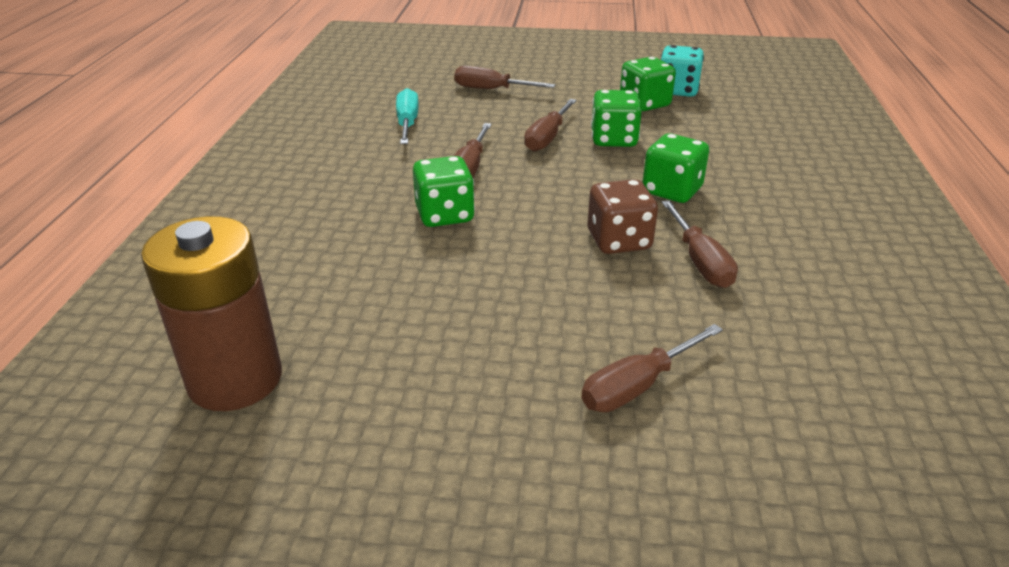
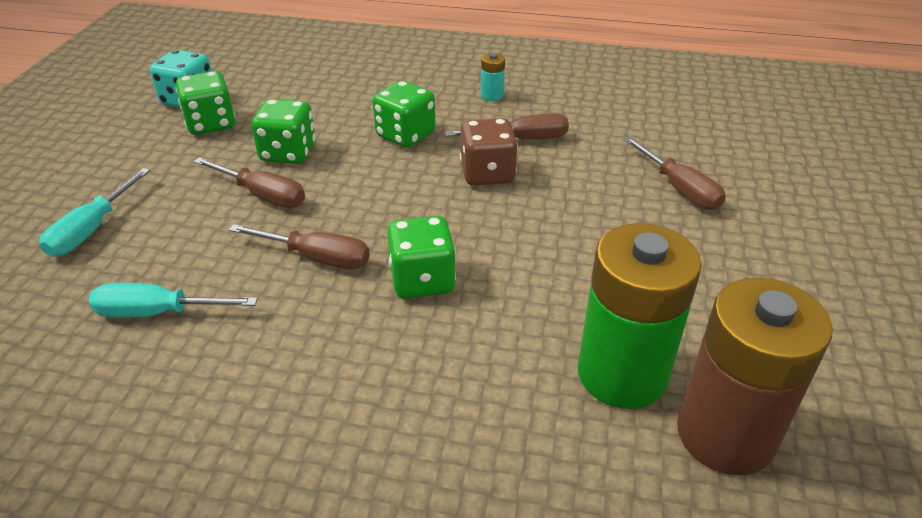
camera: 85 degrees left, 5 degrees up
(319, 321) = (622, 374): none -> green battery
(491, 89) = (91, 230): brown screwdriver -> turquoise screwdriver
(791, 238) = (492, 96): none -> turquoise battery

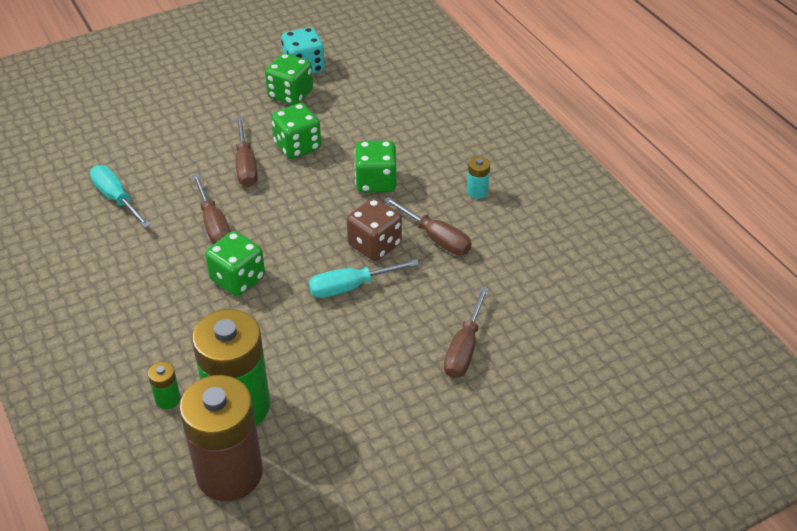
camera: 50 degrees right, 5 degrees up
(91, 230) = (150, 127): turquoise screwdriver -> turquoise screwdriver (350, 287)
(554, 433) = (168, 399): none -> green battery

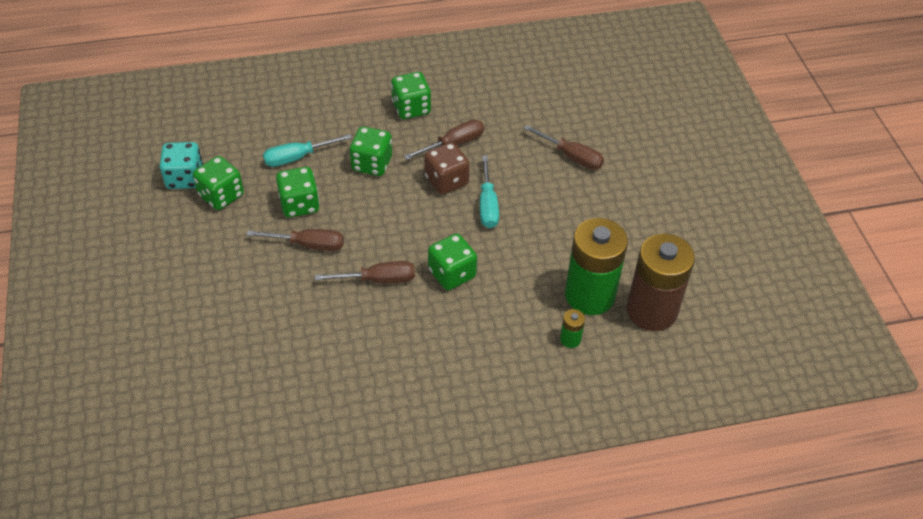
camera: 75 degrees left, 5 degrees up
(116, 198) = (308, 348): turquoise screwdriver -> turquoise screwdriver (297, 158)
(477, 191) = (411, 108): turquoise battery -> green dice

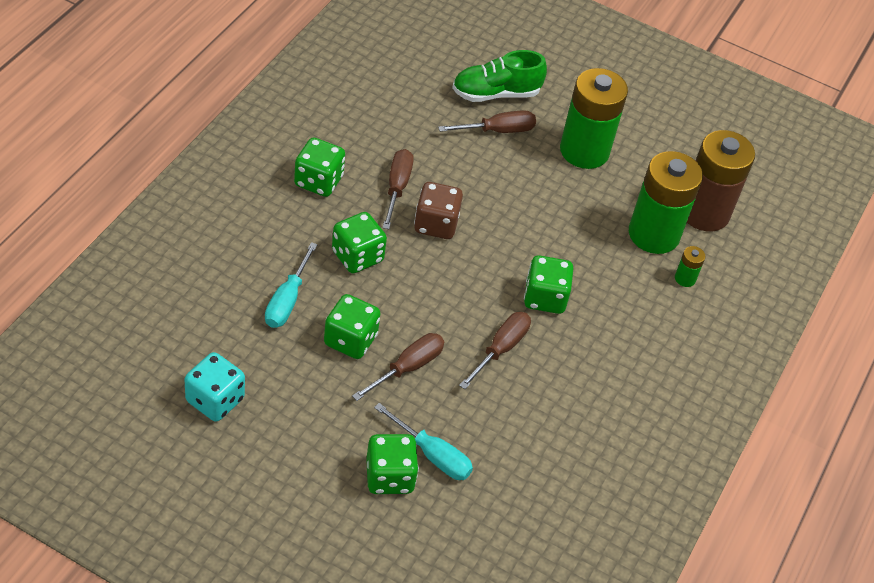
camera: 55 degrees left, 0 degrees up
(221, 195) = (272, 388): green dice -> green dice (389, 477)
(487, 205) = (494, 220): turquoise screwdriver -> turquoise screwdriver (433, 455)
(604, 134) = (496, 93): none -> green shoe
(616, 209) = (584, 151): none -> green battery

